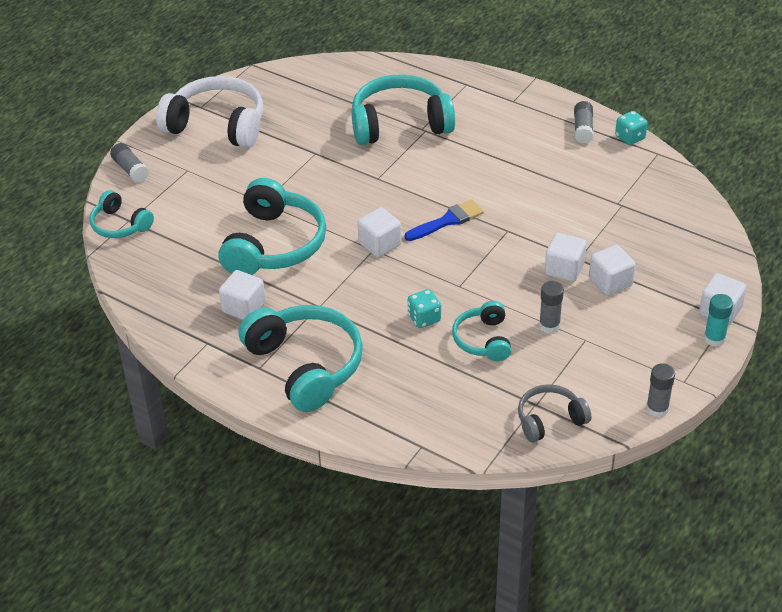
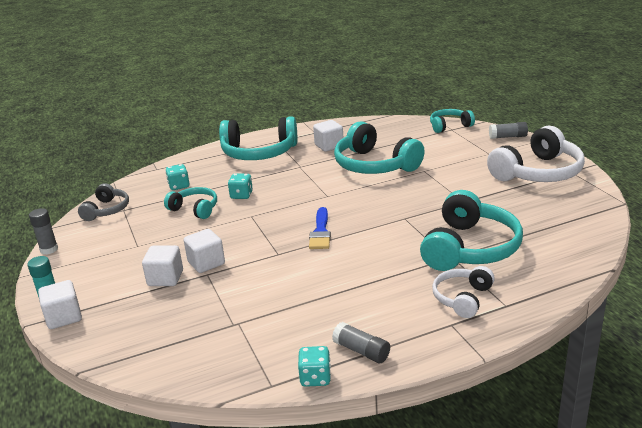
camera: 125 degrees right, 15 degrees down
(379, 244) = (329, 199): white cube -> none
(446, 390) = (179, 186): none -> turquoise dice
(476, 105) = (462, 298): none -> white headphones
(549, 325) = (169, 236): grey glue stick -> none

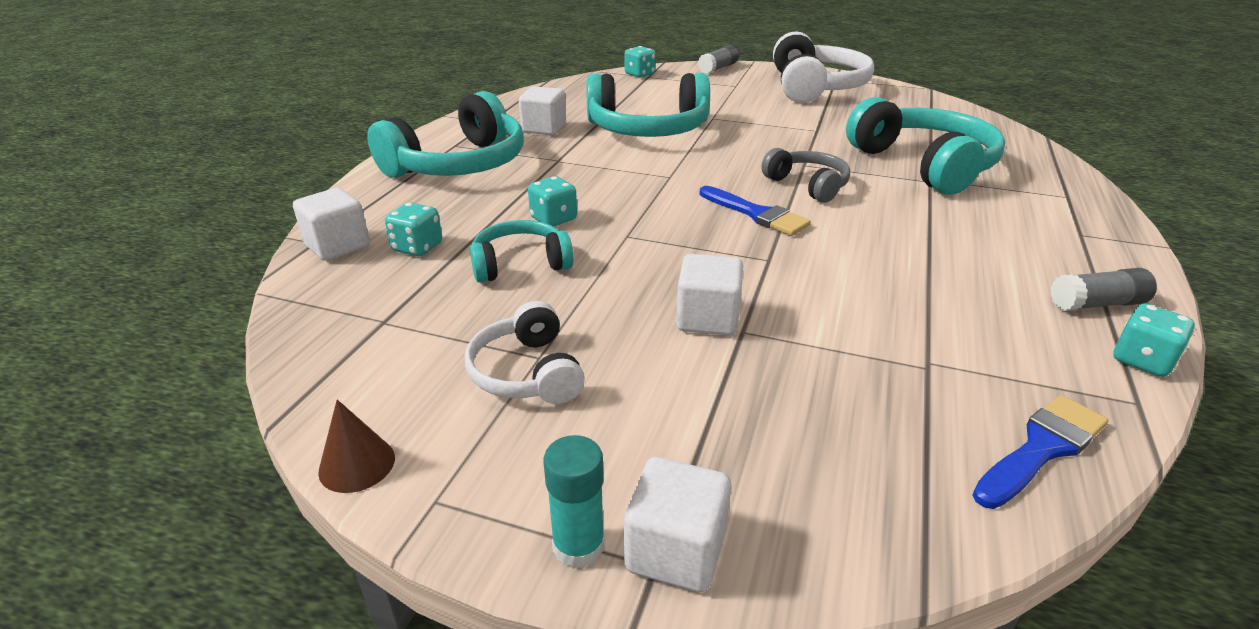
camera: 50 degrees left, 5 degrees up
(49, 249) = (357, 464): grey glue stick -> brown cone
(106, 210) = (346, 338): grey headphones -> grey headphones (807, 185)
(165, 278) = (699, 372): white cube -> white cube (337, 246)
(202, 369) = (1041, 449): none -> blue brush
(449, 126) = (640, 74): turquoise headphones -> turquoise dice
(462, 298) = (1029, 208): white headphones -> white headphones (527, 372)

